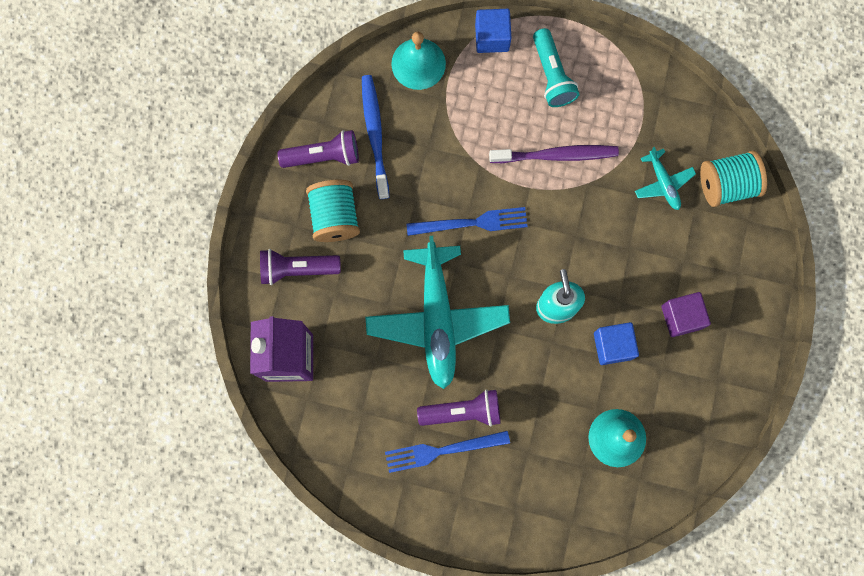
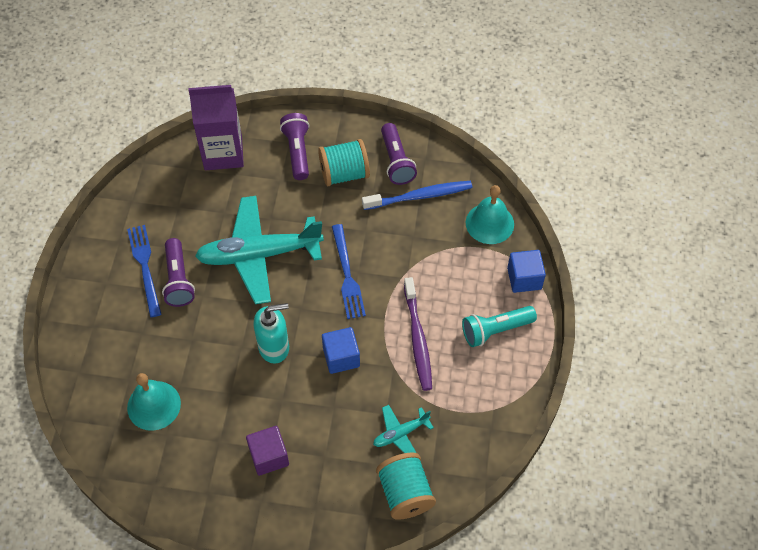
camera: 85 degrees right, 20 degrees down
(613, 346) = (239, 397): blue cube -> blue cube (341, 357)

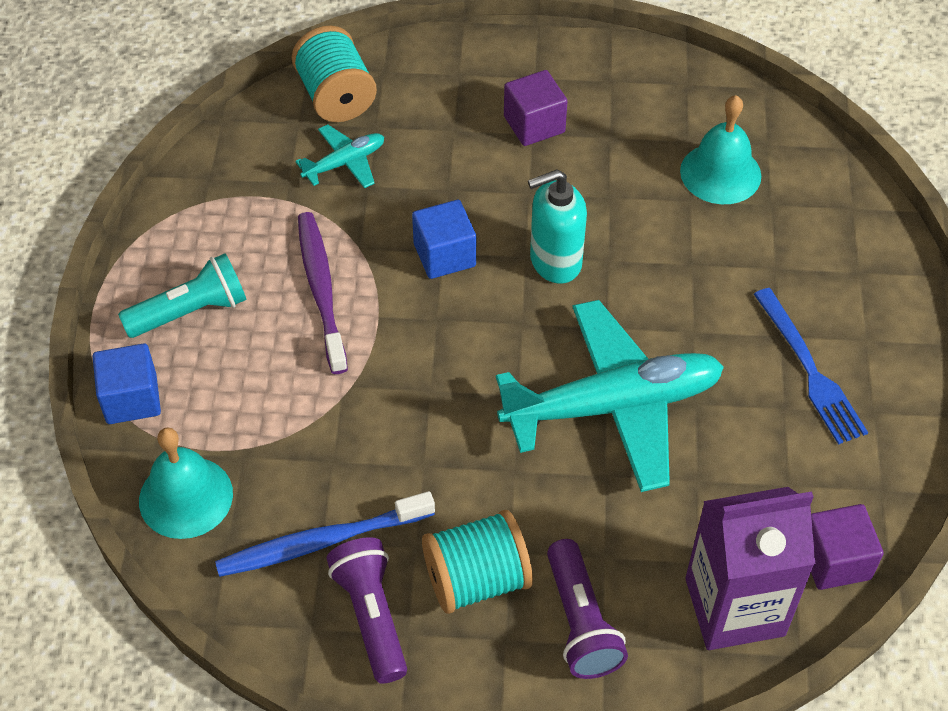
camera: 175 degrees right, 5 degrees down
(168, 170) = (835, 560): none -> purple cube
(178, 280) = (743, 353): purple flashlight -> none
(347, 274) = (449, 383): blue fork -> none

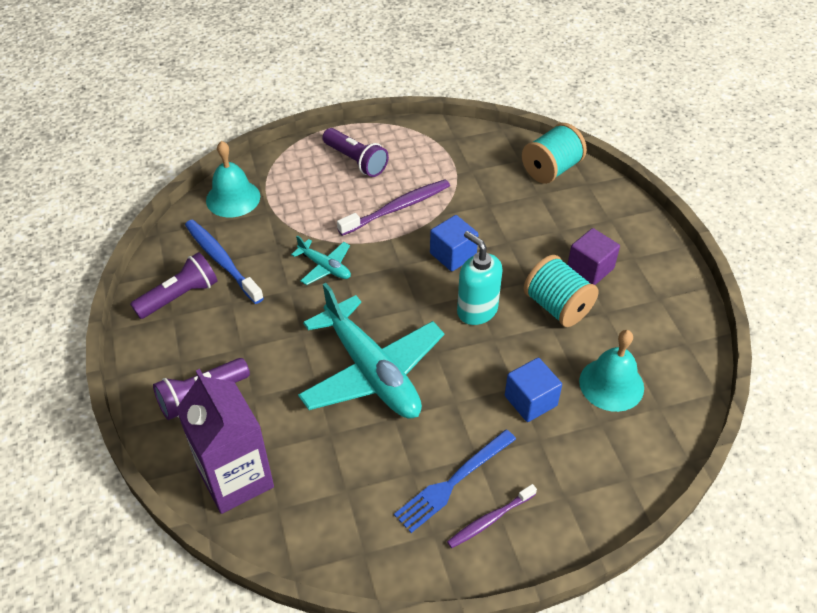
camera: 70 degrees right, 5 degrees down
(131, 399) = (288, 158): blue cube -> blue cube (530, 401)
(191, 311) = (356, 161): turquoise flashlight -> purple flashlight
(345, 163) = (500, 189): turquoise plane -> turquoise plane (325, 267)
(476, 579) = (217, 337): turquoise spool -> turquoise spool (557, 306)
(835, 560) = (291, 533): purple cube -> none
(870, 351) = (490, 519): none -> purple toothbrush

